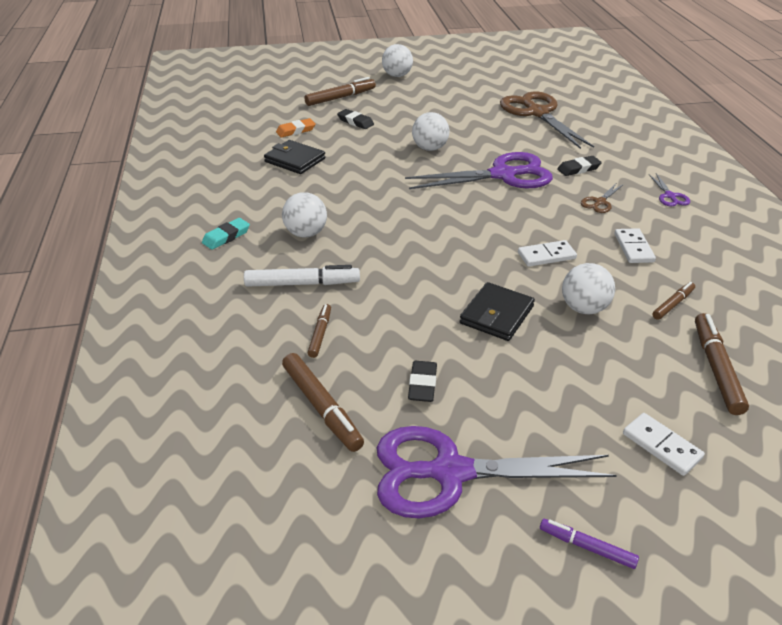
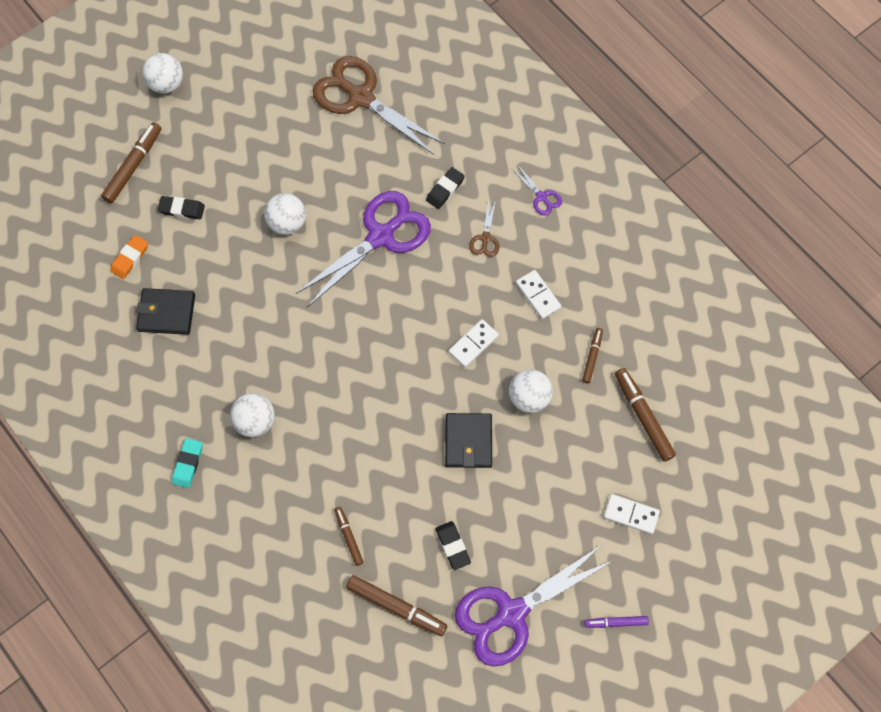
camera: 30 degrees left, 30 degrees up
(302, 283) = (296, 488): white marker -> none

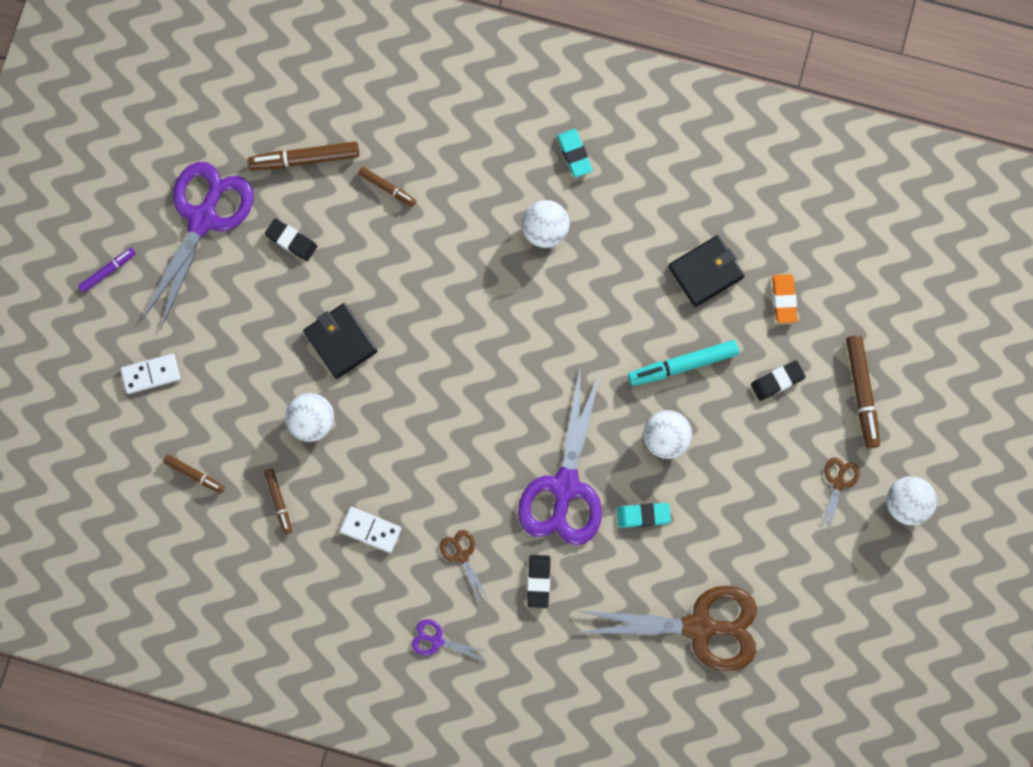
camera: 145 degrees right, 10 degrees up
(198, 123) = (838, 482): none -> brown scissors
(235, 261) = (683, 365): none -> turquoise marker
(342, 185) = (643, 515): none -> turquoise eraser
(473, 344) = (399, 437): white domino -> none
(643, 417) = (194, 474): brown marker -> brown marker, size x0.58

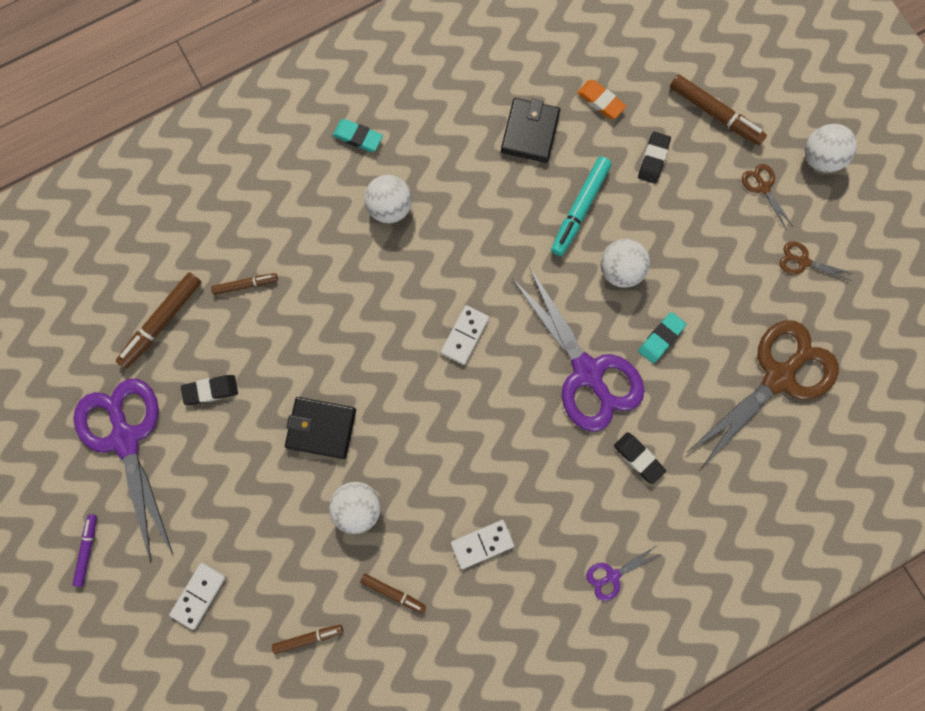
camera: 45 degrees left, 0 degrees up
(462, 555) = (566, 495): brown scissors -> brown scissors (803, 261)
(505, 375) = (464, 335): none -> white domino

